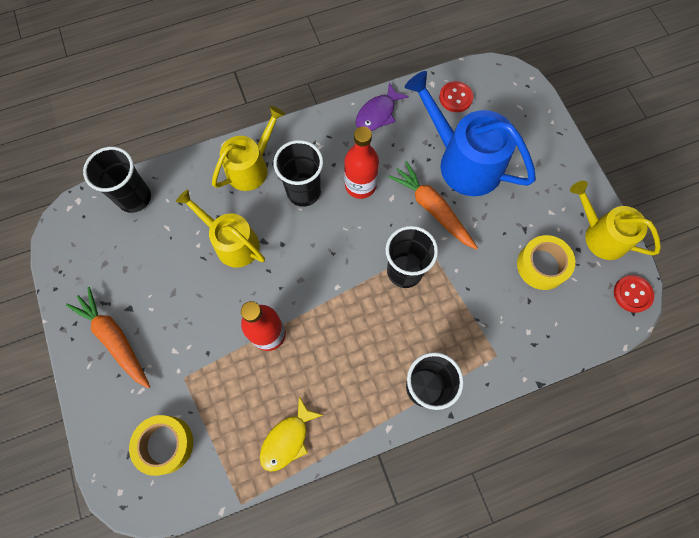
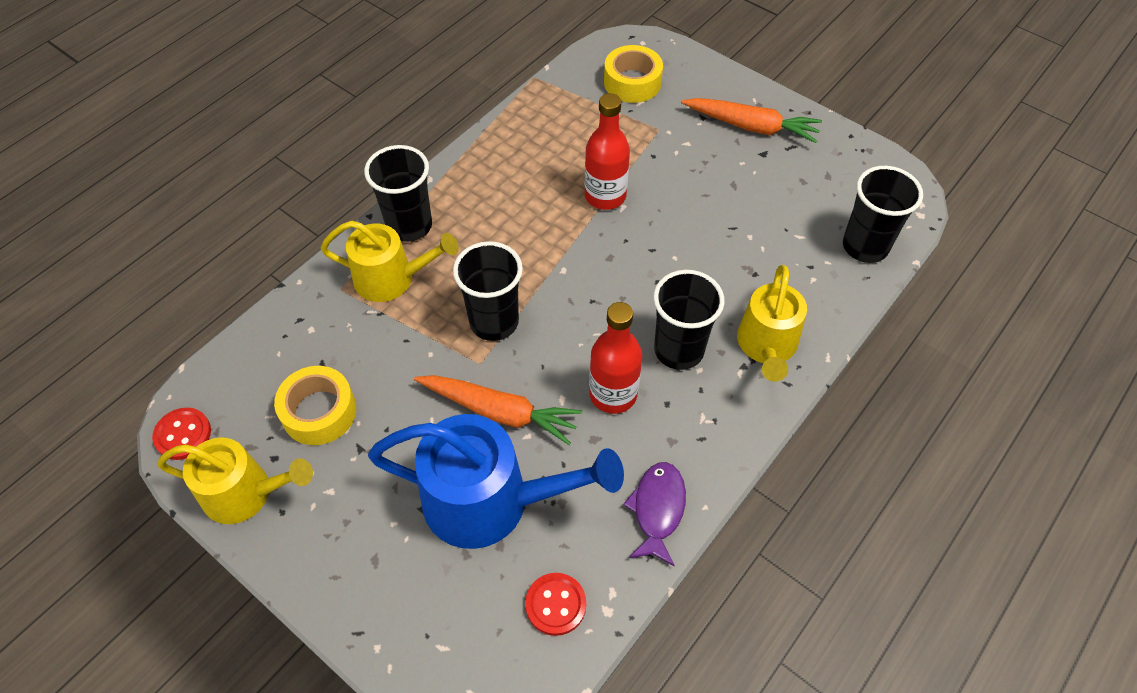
camera: 150 degrees right, 15 degrees down
(232, 243) = (714, 256): yellow watering can -> yellow watering can (391, 279)
(287, 439) = (523, 131): yellow fish -> none

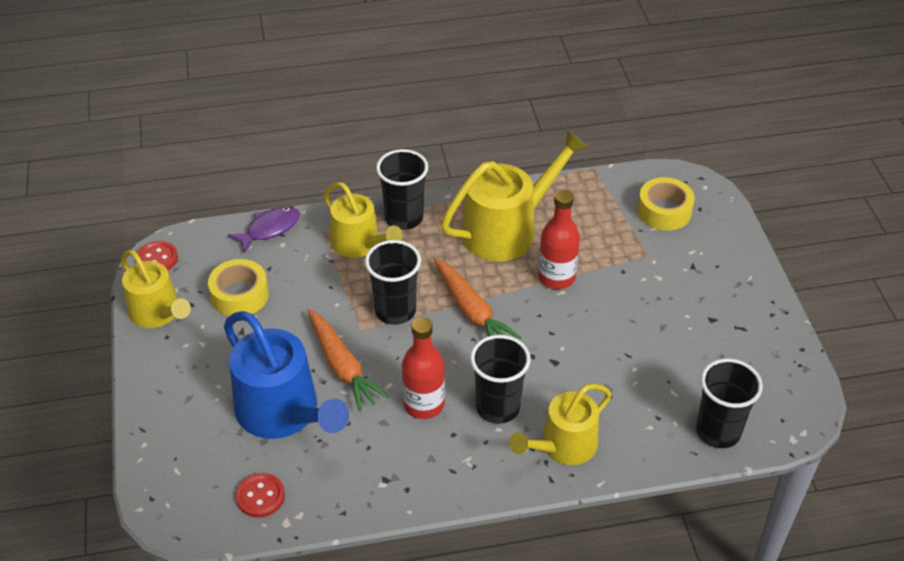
camera: 40 degrees right, 10 degrees down
(517, 179) = (507, 230): none -> yellow watering can
(657, 509) = (377, 490): purple fish -> purple fish (269, 229)
(751, 127) = (724, 295): orange carrot -> orange carrot (471, 311)

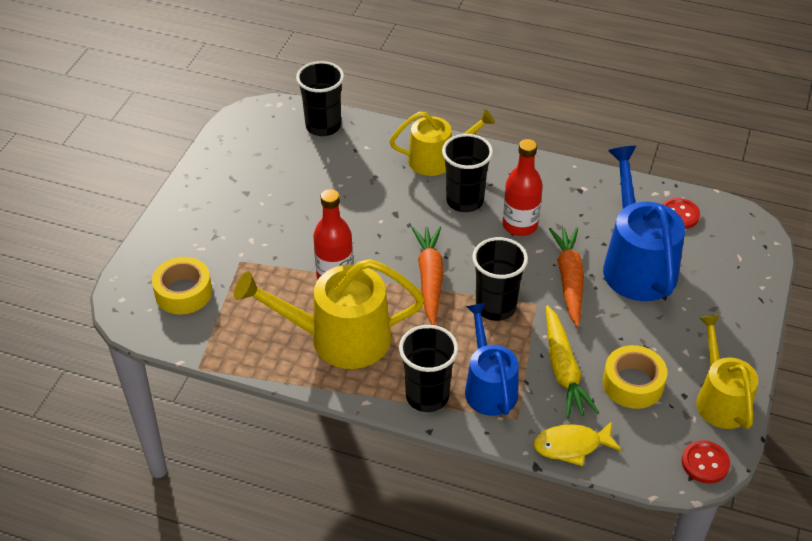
camera: 150 degrees left, 0 degrees up
(269, 229) = (571, 446): purple fish -> yellow fish
(305, 282) = (563, 369): none -> yellow carrot
(359, 244) = (489, 387): yellow watering can -> blue watering can

